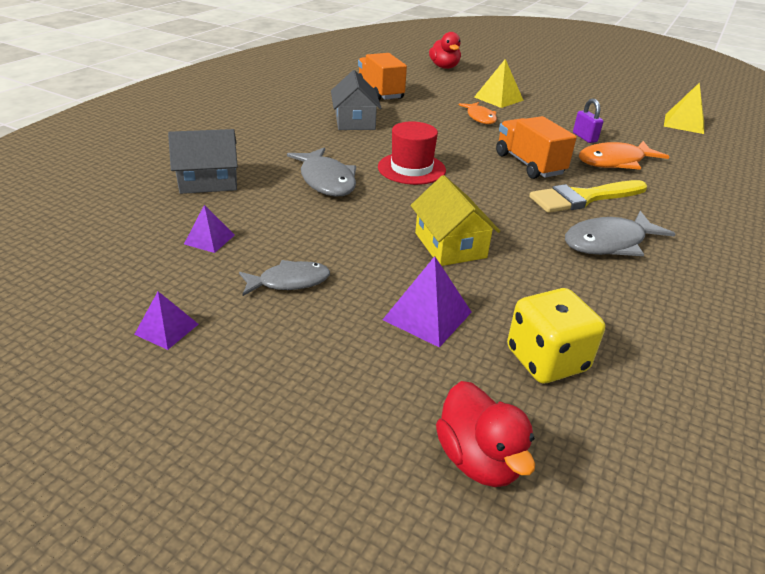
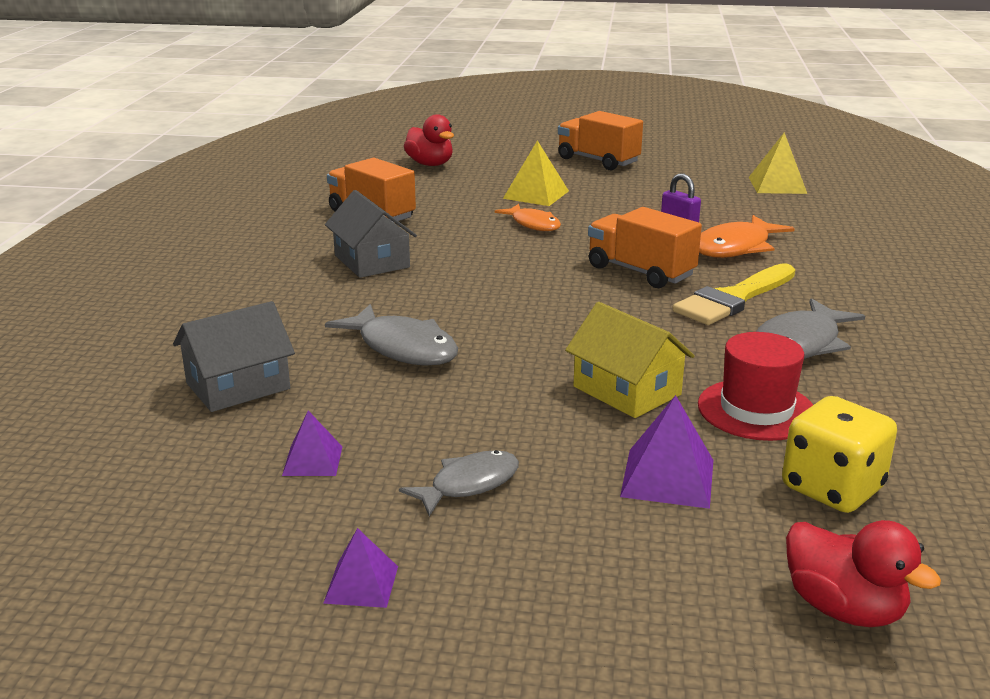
camera: 20 degrees left, 10 degrees down
(411, 168) = (501, 308): red hat -> red hat (756, 410)
(560, 84) = (598, 161): none -> orange truck

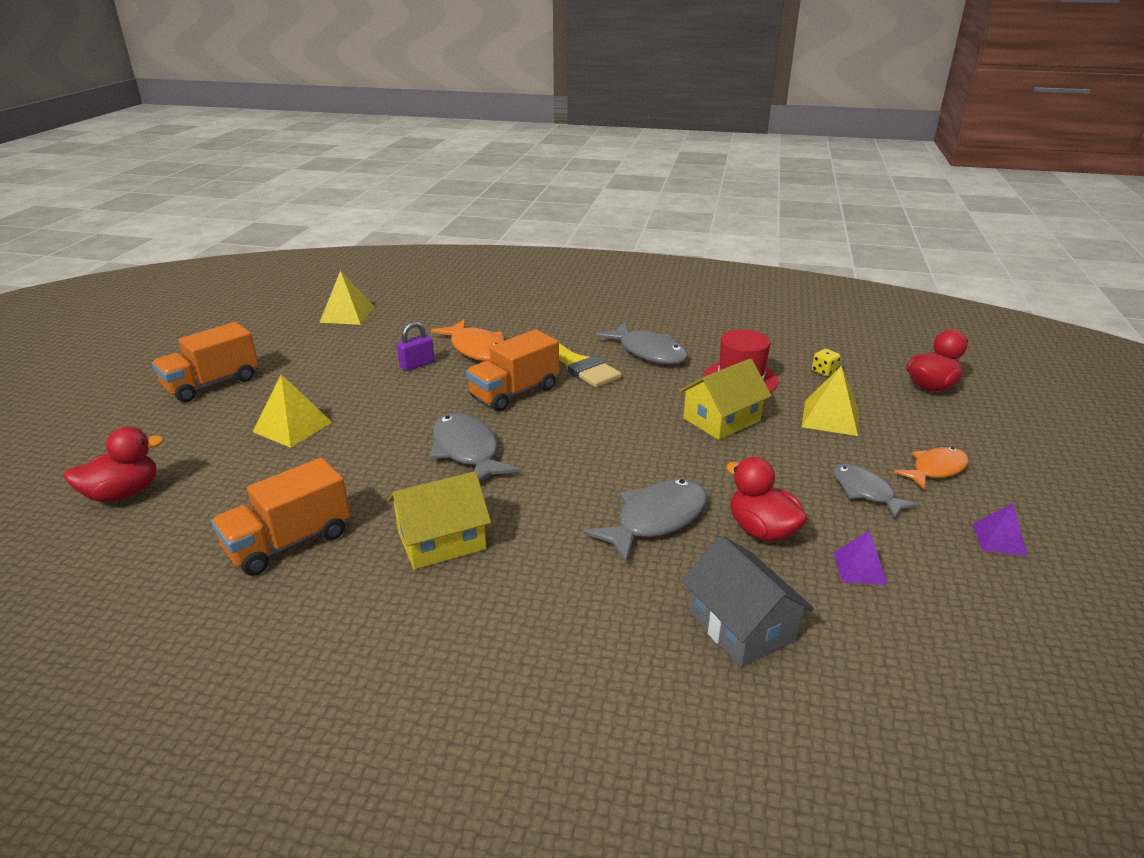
camera: 85 degrees left, 5 degrees up
(372, 261) = (441, 540): grey house -> yellow house
(384, 405) = (762, 530): none -> red duck
(513, 259) = (467, 451): none -> grey fish
(533, 224) = (379, 434): orange fish -> orange fish (935, 469)
(668, 478) = (830, 417): purple pyramid -> yellow pyramid
(832, 488) = (824, 371): yellow dice -> yellow dice, size x0.45

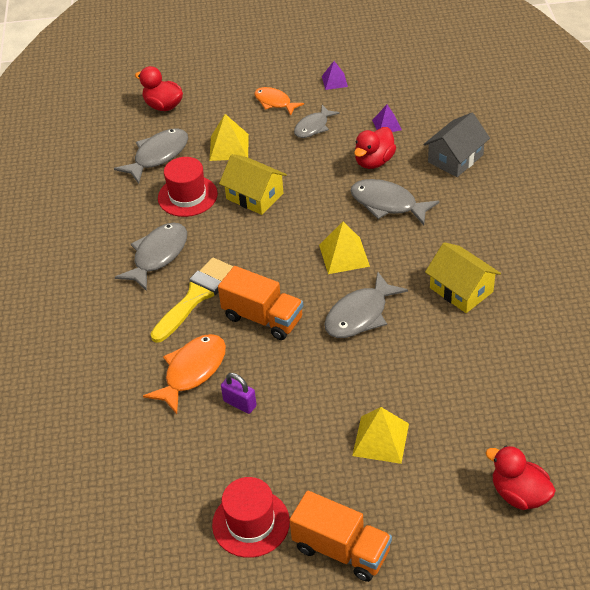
camera: 105 degrees left, 15 degrees up
(289, 542) = (507, 362): orange truck -> none
(290, 351) = (251, 523): none -> red hat
(347, 314) = (145, 520): yellow pyramid -> yellow pyramid (344, 255)
(824, 371) = (158, 156): yellow dice -> grey fish

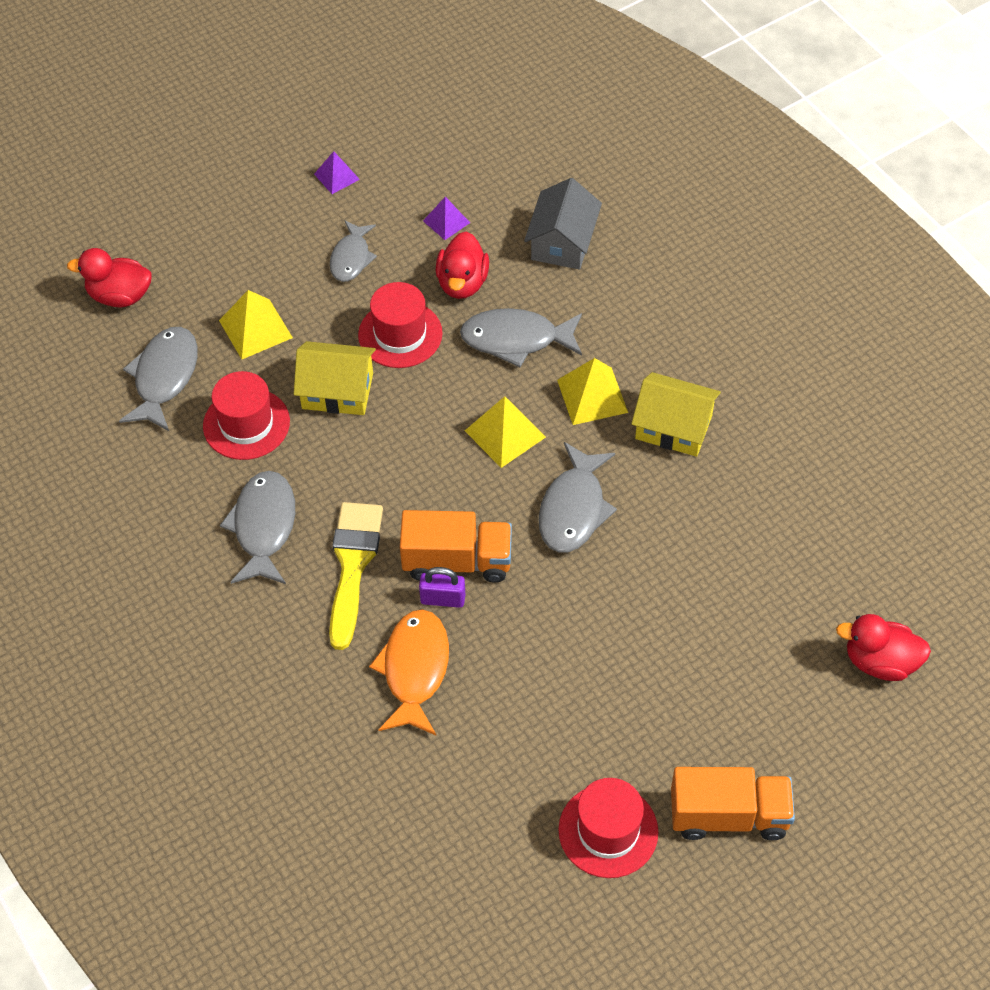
camera: 30 degrees left, 10 degrees up
(240, 403) = (500, 687): purple padlock -> purple padlock (443, 599)
(274, 102) = (275, 237): orange fish -> none
(315, 177) = (400, 334): none -> red hat
(381, 439) = (693, 661): yellow pyramid -> yellow pyramid (592, 396)

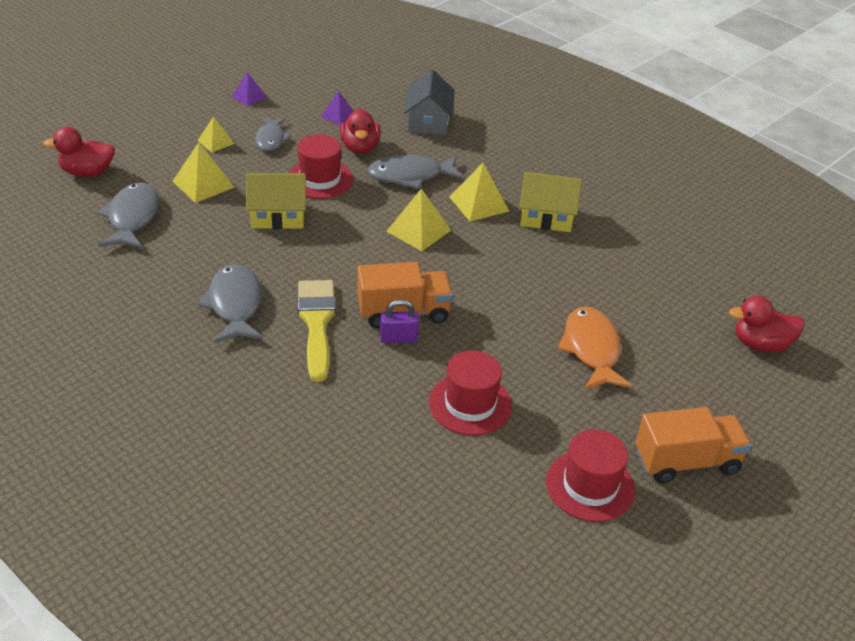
camera: 15 degrees left, 15 degrees down
(246, 424) = (207, 241): red hat -> red hat (470, 404)
(281, 256) = (216, 142): none -> yellow pyramid
(414, 670) = (388, 389): orange fish -> orange fish (591, 349)
(574, 509) = (487, 271): grey fish -> none

